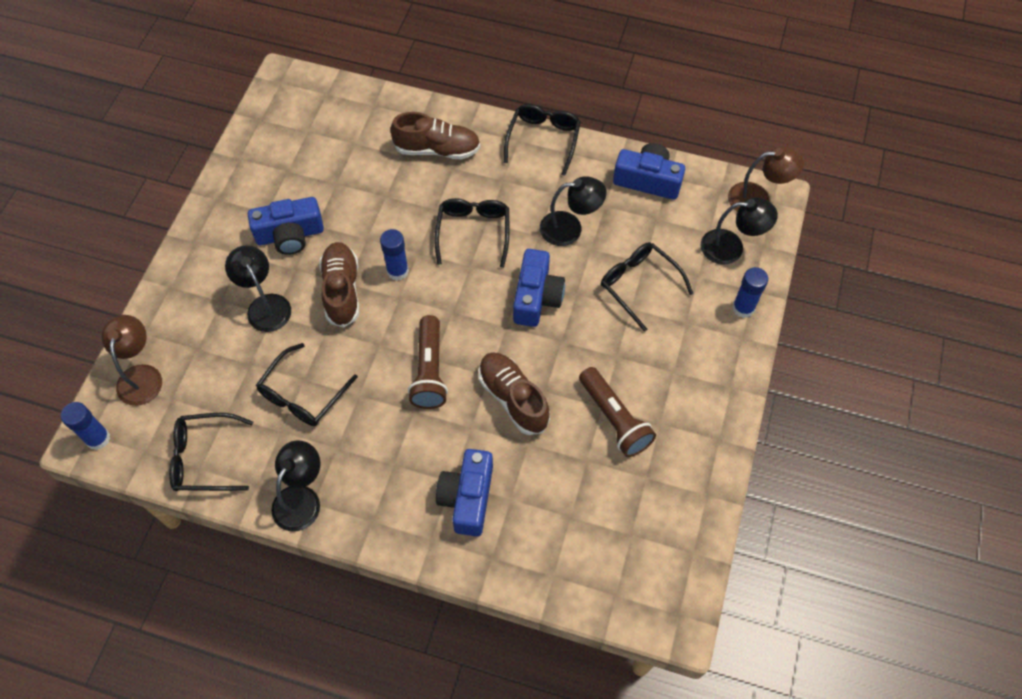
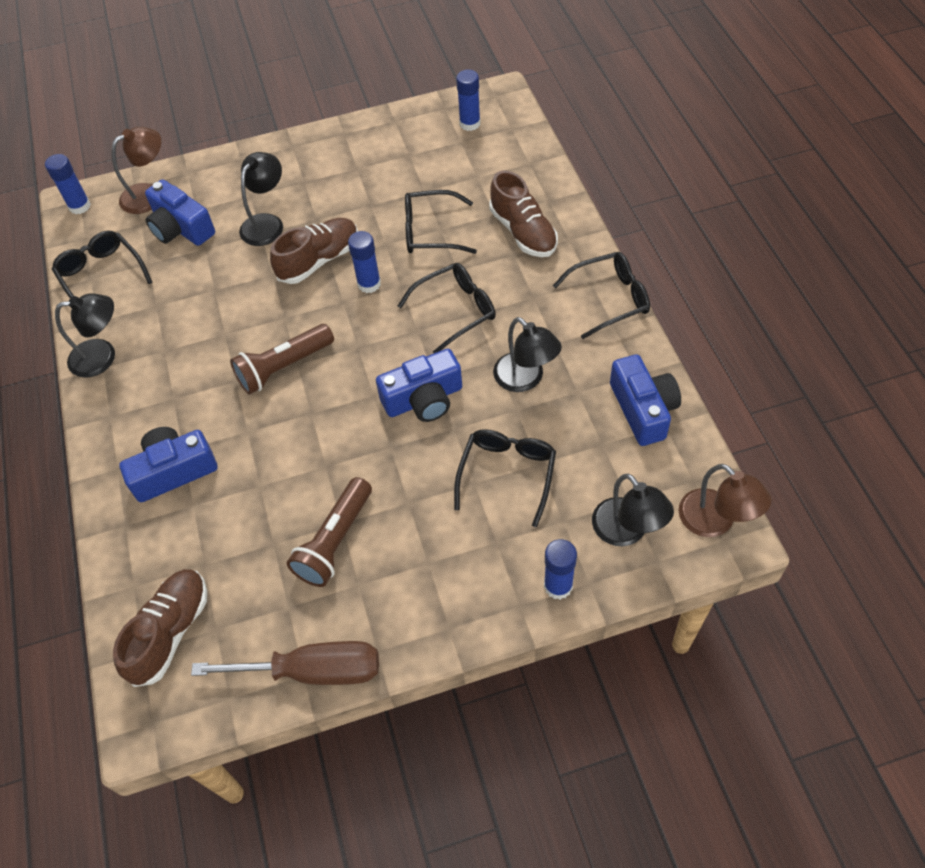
camera: 60 degrees right, 5 degrees down
(290, 235) = (347, 195): blue camera -> blue camera (181, 228)
(294, 115) = (470, 123): none -> blue glue stick
(303, 394) = (200, 298): black glasses -> black glasses (431, 231)
(513, 398) = (299, 445): brown shoe -> brown shoe (170, 632)
(708, 487) = (313, 671): none -> brown screwdriver

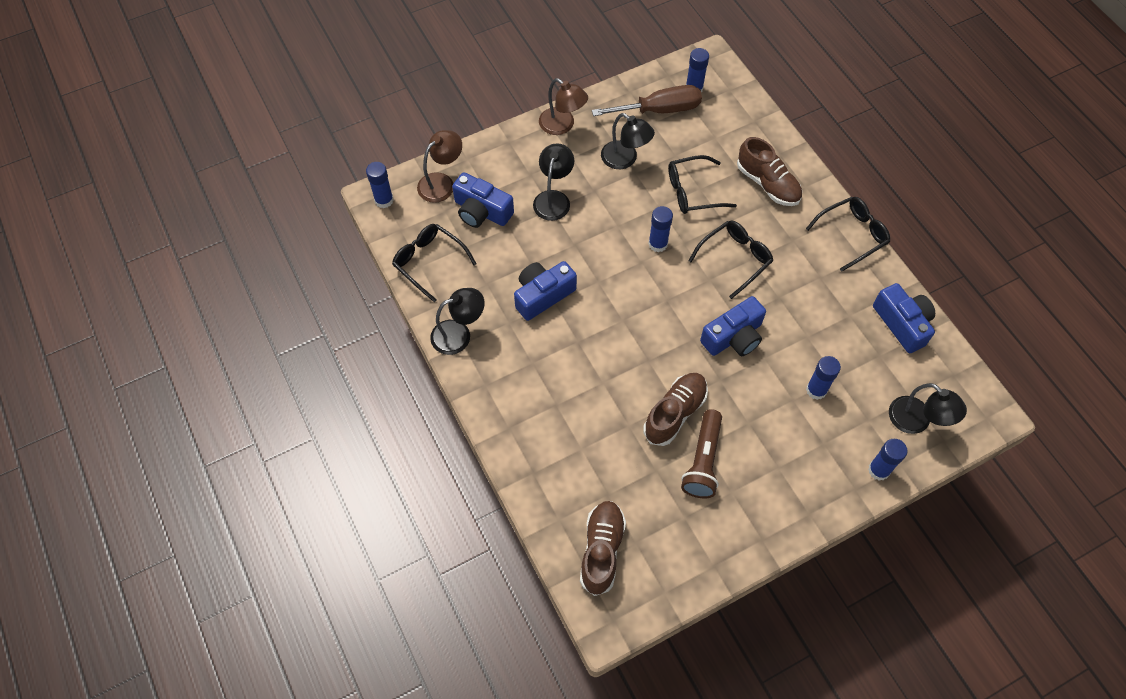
camera: 15 degrees left, 5 degrees up
(173, 471) = (556, 423): blue camera -> blue camera (543, 295)
(284, 367) = (613, 324): brown flashlight -> none
(313, 671) = (720, 562): brown screwdriver -> brown screwdriver (659, 110)
(319, 260) = (609, 227): brown shoe -> brown shoe (675, 413)
(507, 475) = (816, 390): black glasses -> blue glue stick
(525, 379) = (807, 310): black lamp -> black lamp (625, 159)
(715, 521) = (977, 404): brown lamp -> brown lamp (562, 125)

